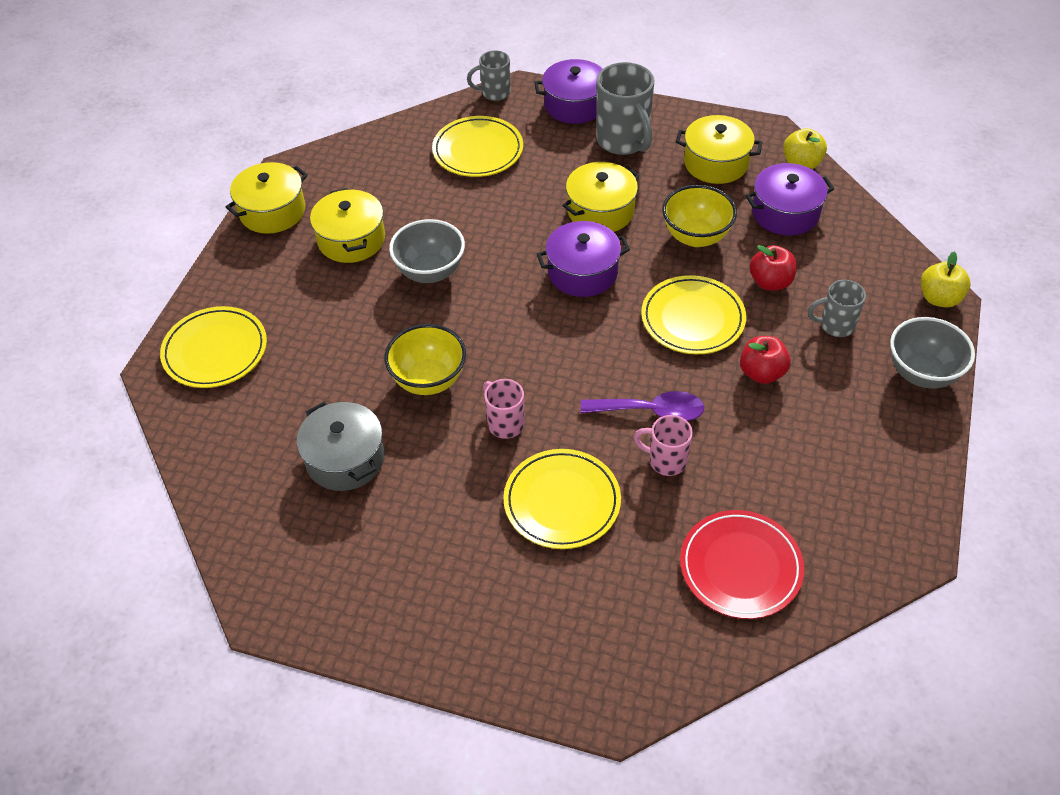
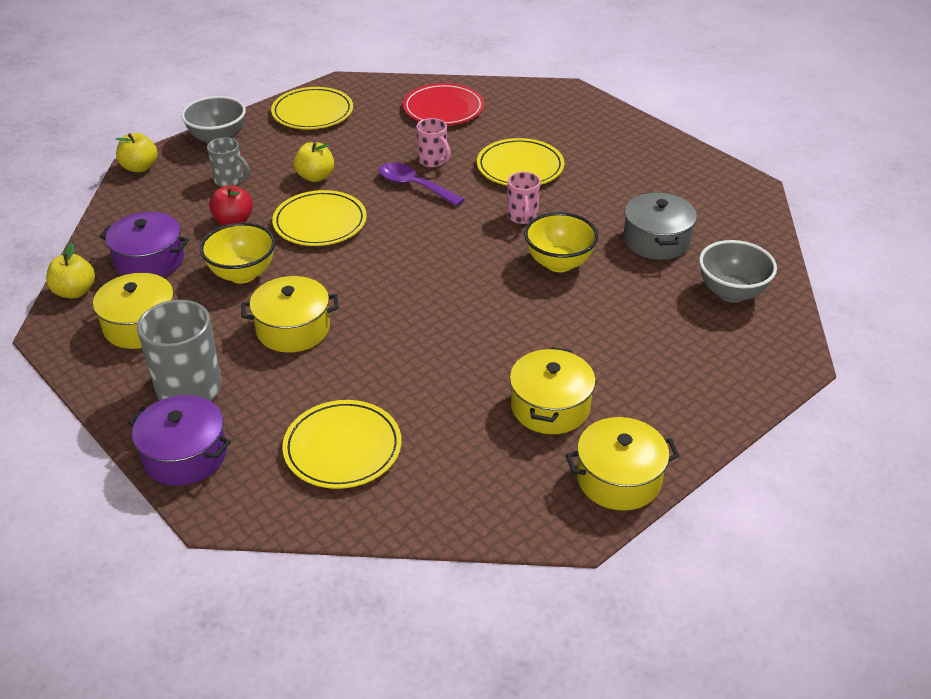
camera: 150 degrees left, 10 degrees down
(215, 351) = (736, 357): yellow plate -> yellow plate (312, 112)
(430, 272) = (495, 342): grey bowl -> grey bowl (731, 292)
(494, 93) = (251, 520): grey mug -> none
(582, 272) = (365, 287): purple pot -> none
(762, 373) = (315, 177): red apple -> yellow apple

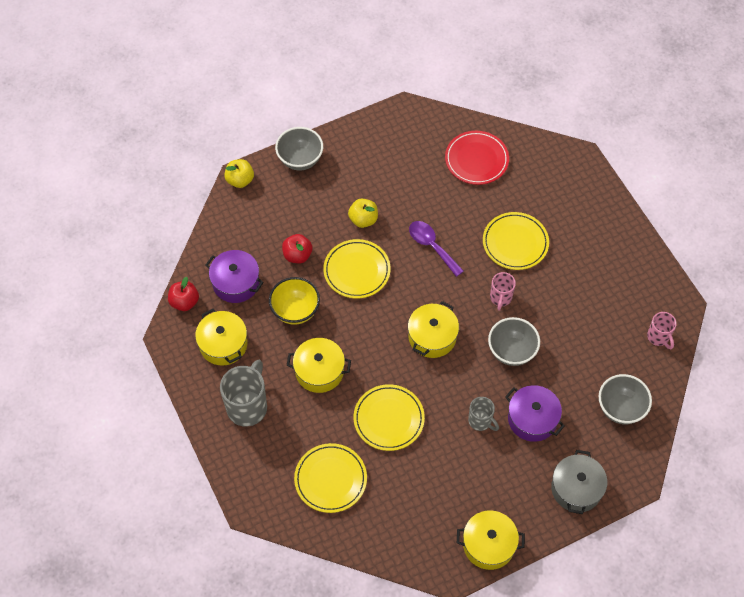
camera: 15 degrees right, 20 degrees up
(75, 292) = (184, 302): yellow apple -> red apple
(185, 455) = (237, 461): purple pot -> purple pot (532, 419)
(230, 181) = (302, 210): grey mug -> grey mug (480, 421)
(312, 112) = (375, 142): yellow plate -> yellow plate (388, 419)
(433, 161) = (453, 221): pink mug -> pink mug (658, 337)
(550, 407) = (465, 478): yellow pot -> yellow pot (432, 337)
(559, 263) = (511, 351): yellow bowl -> grey bowl
(656, 240) = (588, 345): grey pot -> grey pot (576, 488)

